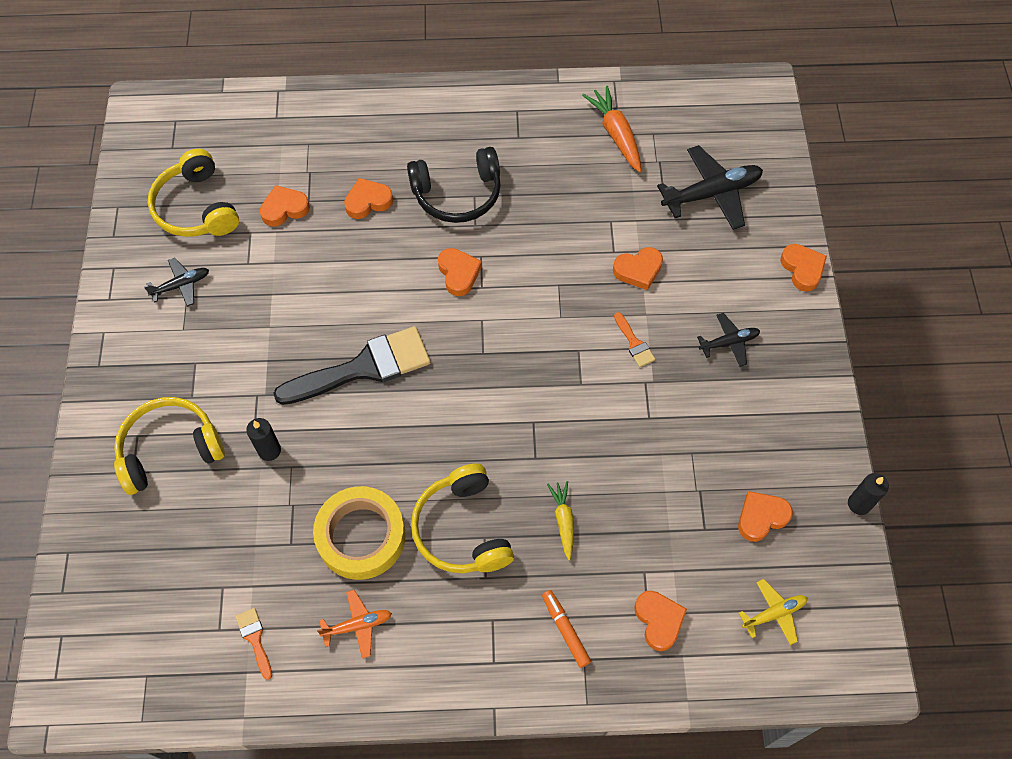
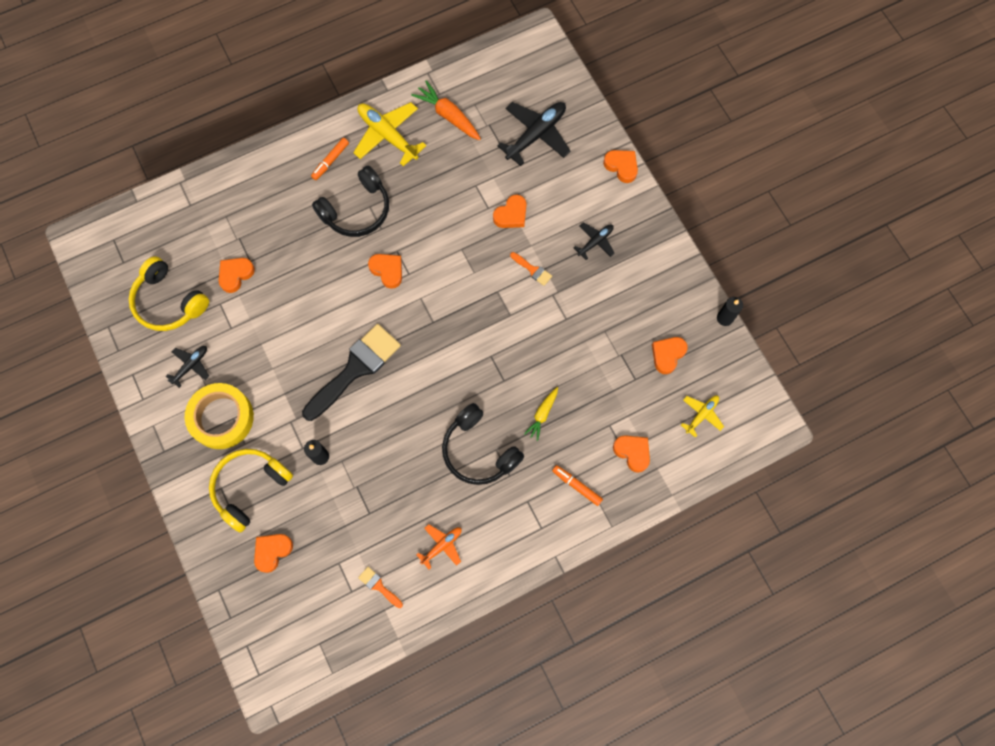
camera: 25 degrees left, 10 degrees up
(361, 536) = (414, 486): yellow tape -> yellow tape (221, 418)
(368, 201) = (294, 243): orange heart -> orange heart (272, 551)
(455, 131) = (330, 161): none -> orange marker
(462, 529) = (478, 451): yellow headphones -> black headphones
(534, 129) = (387, 135): none -> yellow plane
(563, 520) = (542, 415): yellow carrot -> yellow carrot turned 120 degrees counterclockwise

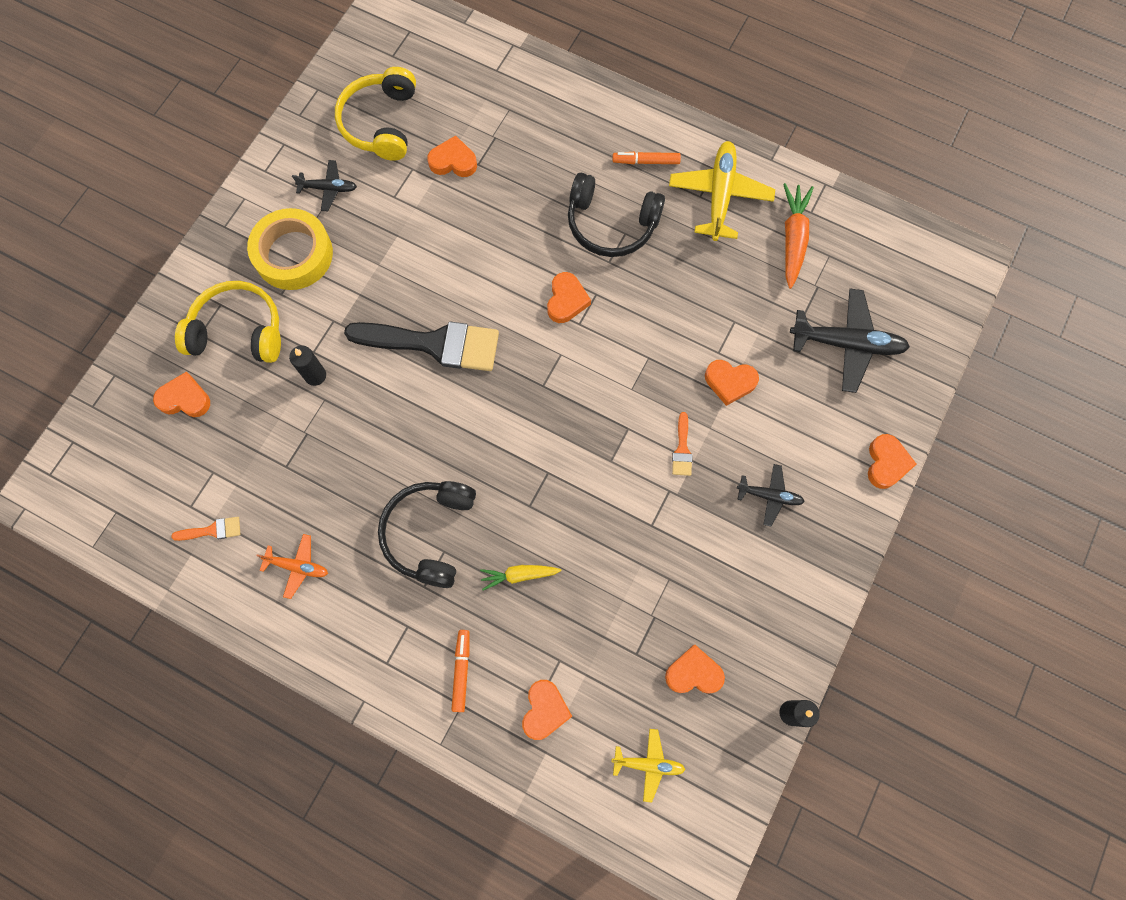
camera: 55 degrees right, 0 degrees up
(378, 586) = (212, 530): orange brush -> orange brush turned 75 degrees clockwise

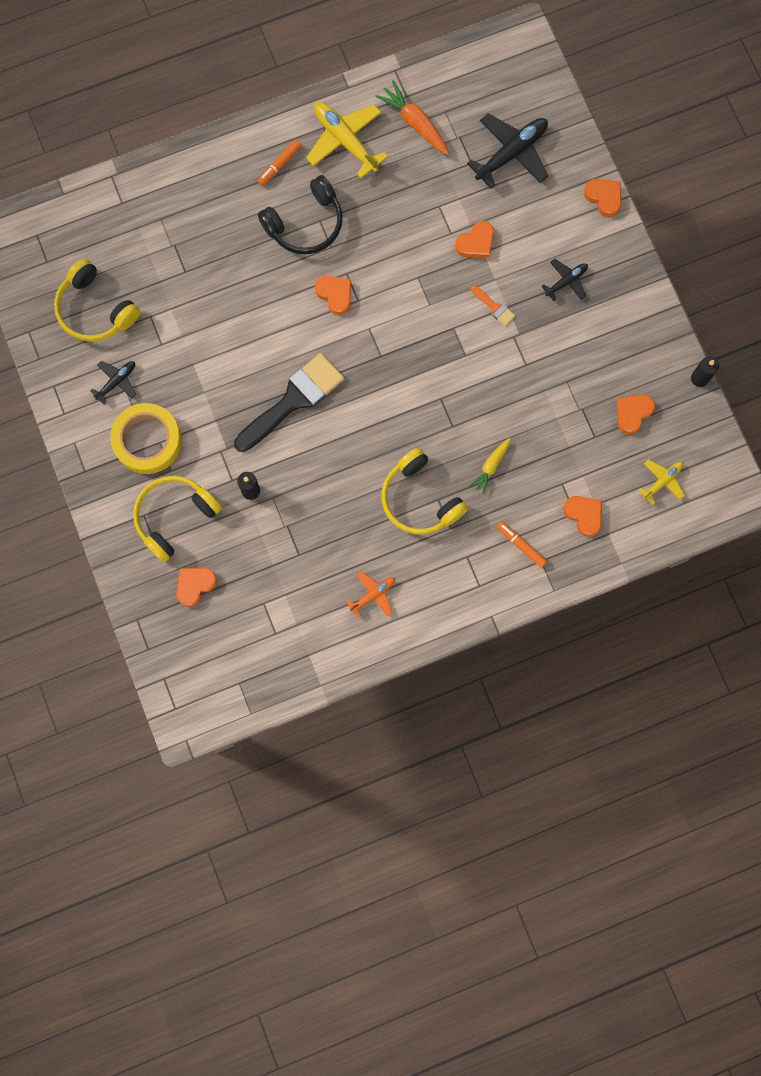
camera: 50 degrees left, 5 degrees up
(212, 530) = (304, 630): orange brush -> none
(430, 533) = (419, 499): black headphones -> yellow headphones
(453, 161) = (169, 286): orange heart -> none

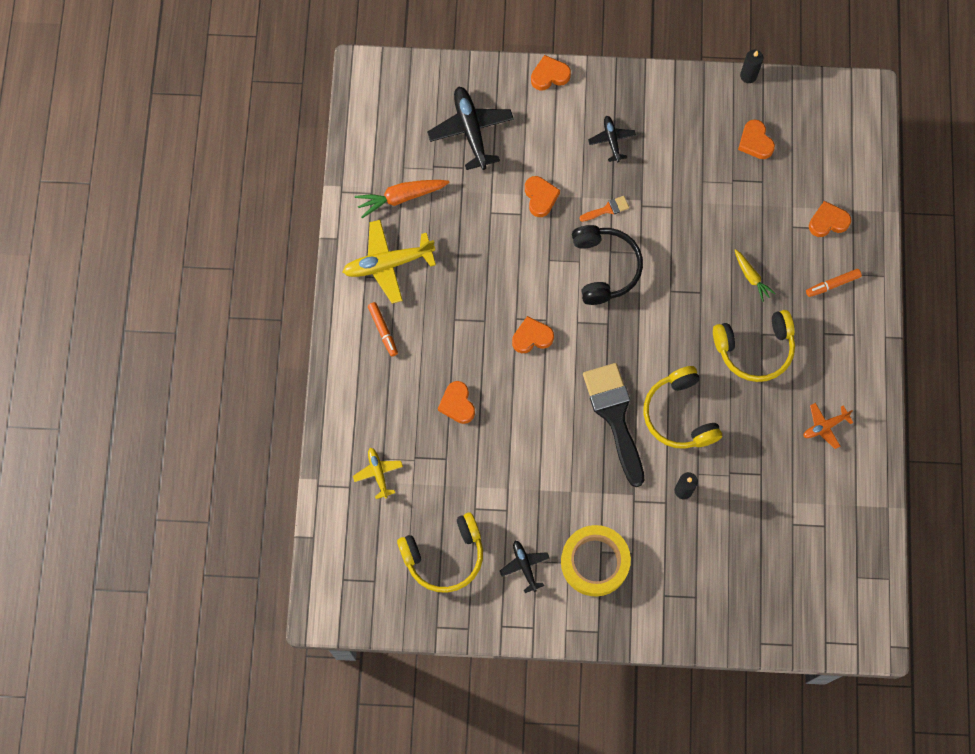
camera: 65 degrees left, 5 degrees down
(174, 517) = (678, 568): yellow headphones -> yellow headphones (679, 415)
(195, 585) = (750, 577): orange heart -> orange heart (457, 404)
(305, 224) = (452, 333): black headphones -> black headphones (605, 268)
(373, 594) = (824, 426): orange plane -> orange plane turned 105 degrees counterclockwise
(662, 481) = (825, 146): yellow plane -> yellow plane (378, 473)

